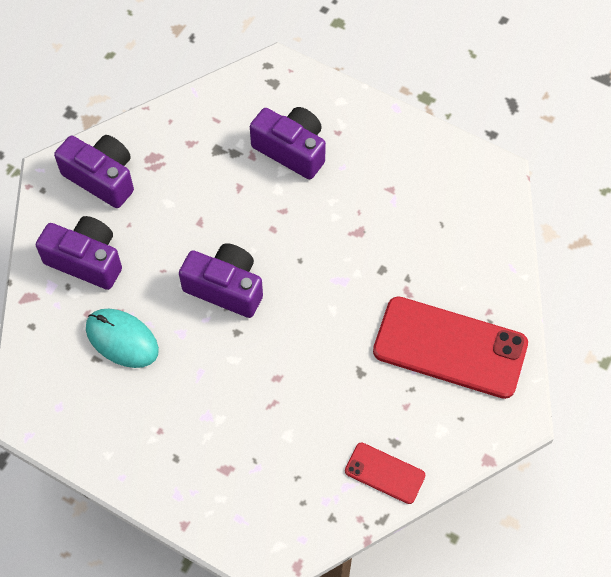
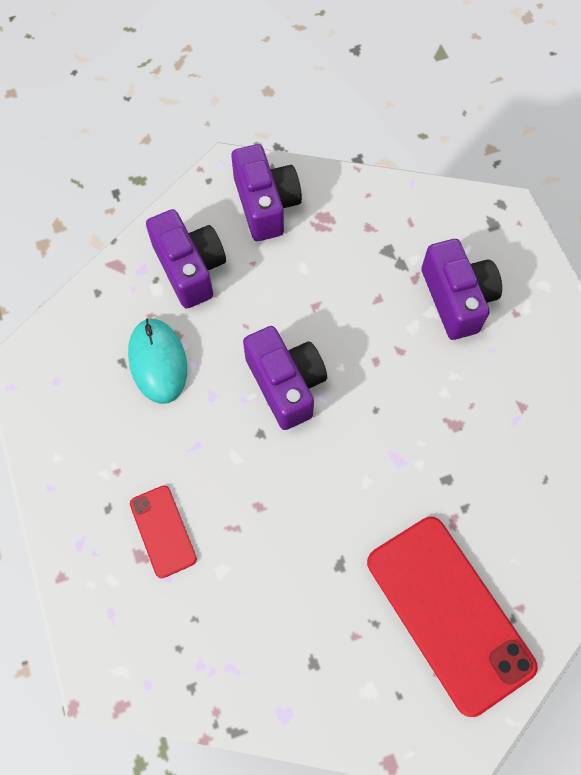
camera: 40 degrees right, 5 degrees up
(384, 473) = (277, 687): red phone -> red phone (163, 531)

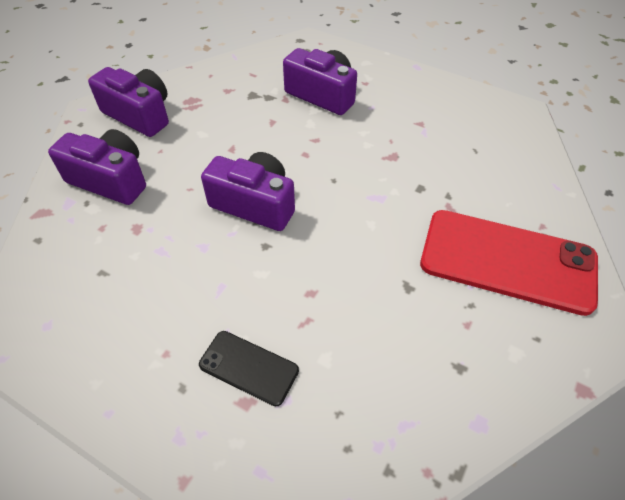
camera: 40 degrees left, 15 degrees down
(158, 362) = (135, 253): turquoise mouse -> none
(163, 531) = (248, 367): red phone -> black phone

